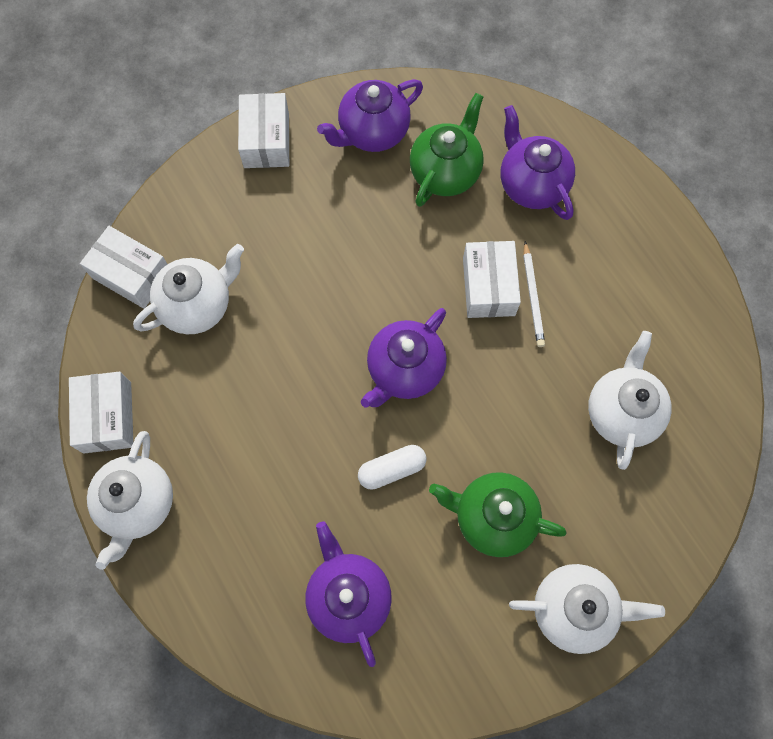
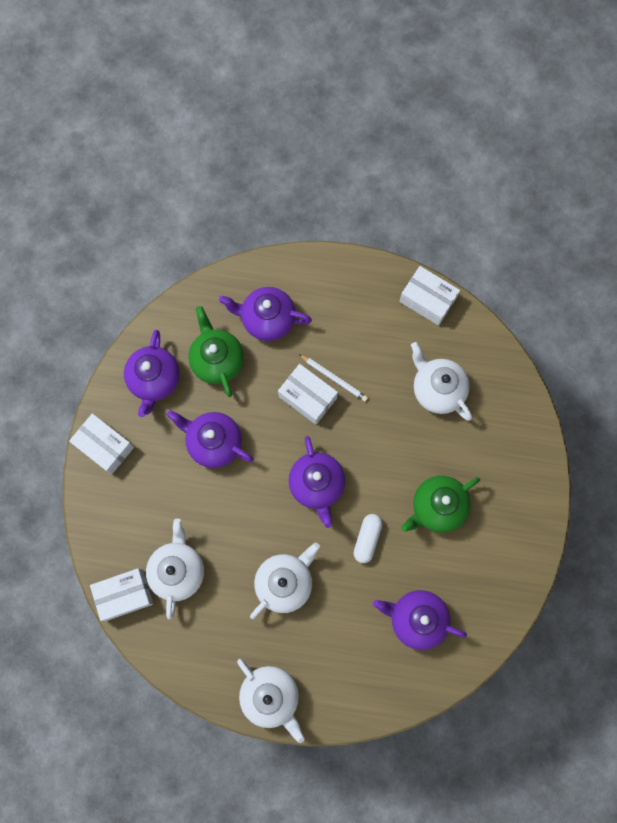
camera: 50 degrees left, 5 degrees up
(107, 417) = (203, 676): white box -> white box (427, 300)
(359, 235) = (214, 442): none -> purple teapot
(574, 609) = (517, 506): white teapot -> white teapot (285, 582)

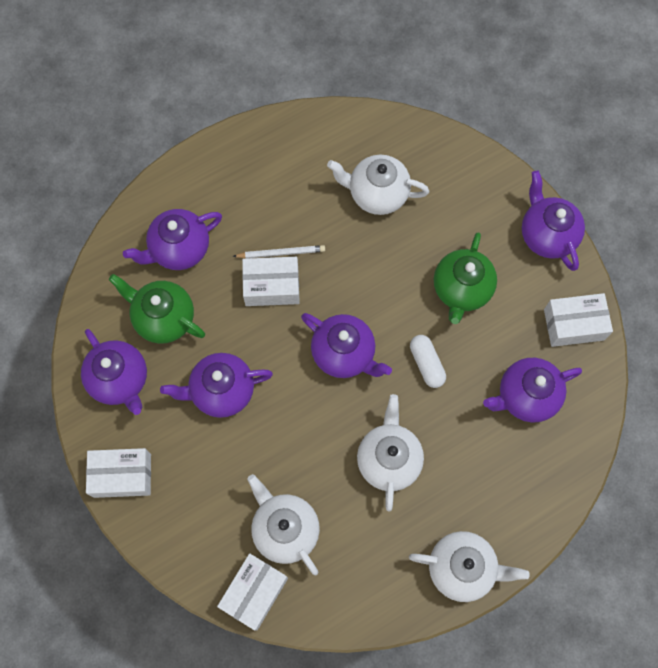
camera: 40 degrees left, 5 degrees down
(427, 300) = (305, 128): white box -> white box (574, 324)
(534, 518) = (546, 235): none -> purple teapot

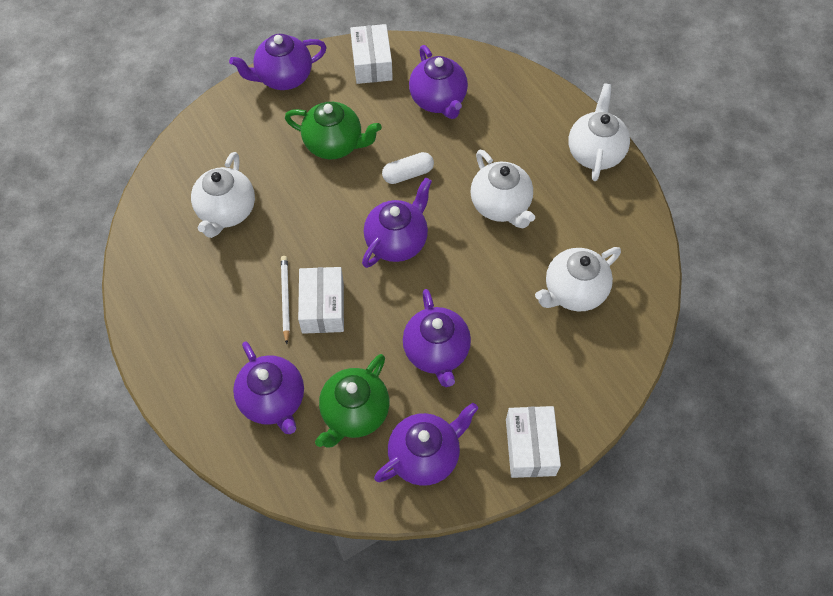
camera: 90 degrees left, 10 degrees down
(254, 592) = (635, 317): white box -> none
(388, 459) = (501, 206): white teapot -> white teapot turned 120 degrees counterclockwise

